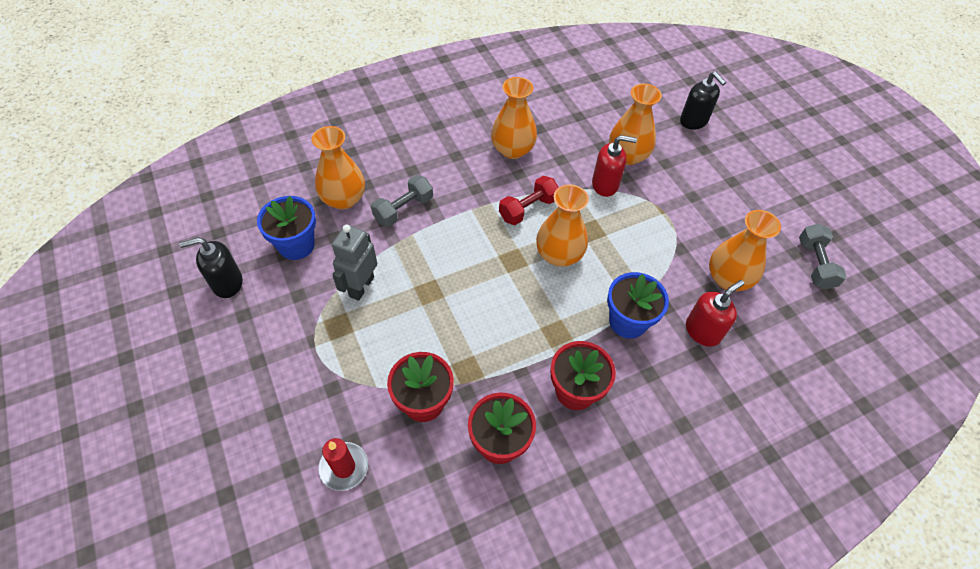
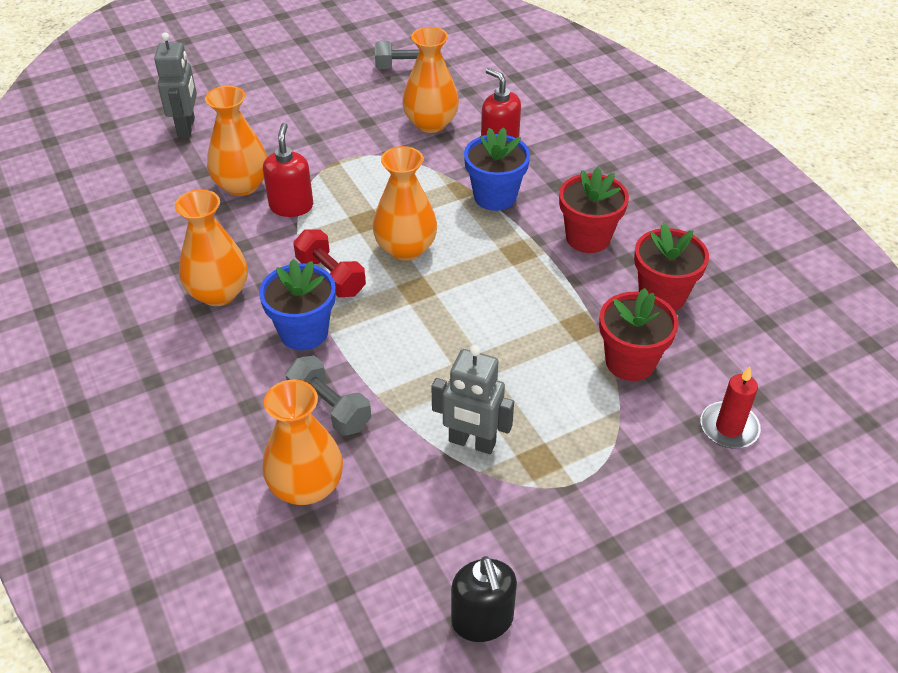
camera: 90 degrees left, 10 degrees down
(296, 245) = (402, 536): blue flower pot -> blue flower pot (304, 332)
(693, 121) = (187, 127): black soap dispenser -> grey robot

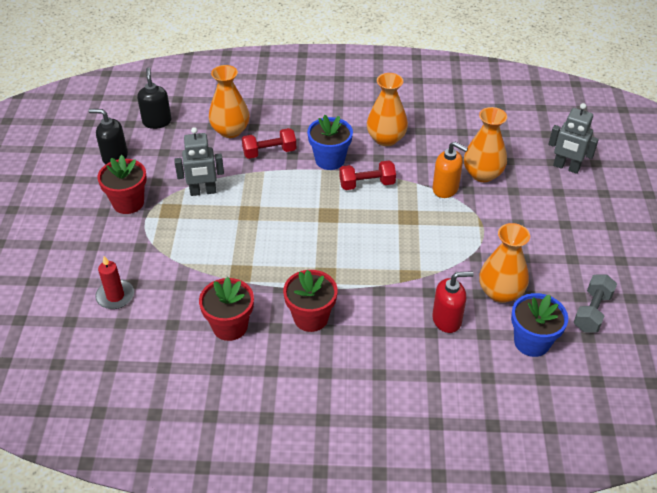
camera: 120 degrees right, 0 degrees up
(291, 206) = (445, 189): red soap dispenser -> orange soap dispenser
(329, 408) = (269, 152): grey dumbbell -> red dumbbell
(346, 616) = (157, 121): none -> black soap dispenser
(405, 248) = (368, 224): orange vase -> none
(472, 442) = (203, 192): grey robot -> grey robot turned 150 degrees counterclockwise
(495, 197) = (388, 289): blue flower pot -> blue flower pot (532, 342)
(630, 362) = (195, 280): red flower pot -> red flower pot (128, 203)

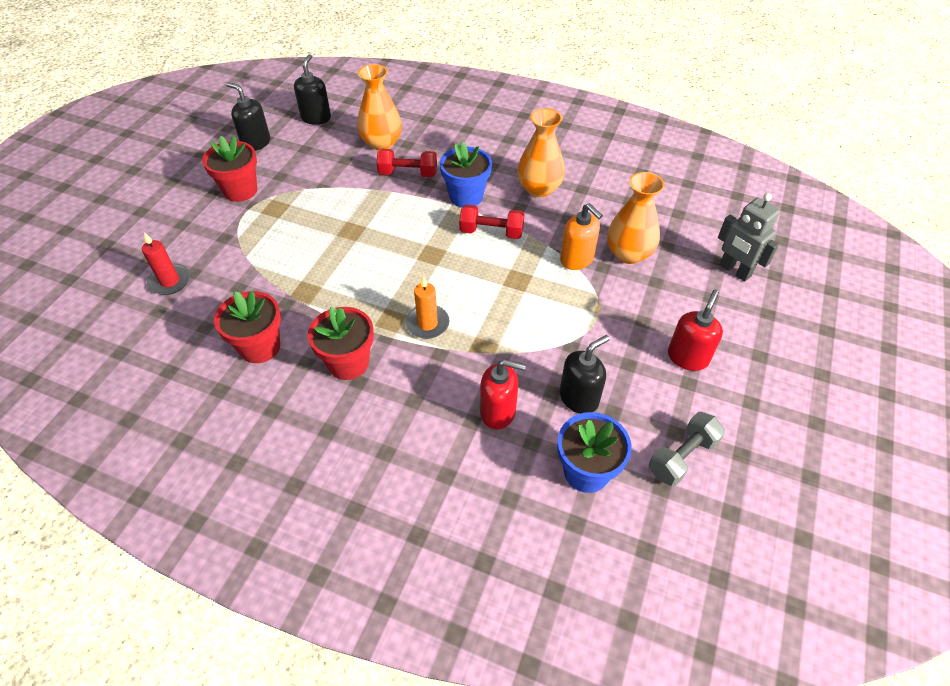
camera: 20 degrees right, 5 degrees up
(203, 192) = (318, 197): grey robot -> none
(356, 270) = (427, 323): none -> orange candle
(500, 292) = (579, 398): orange vase -> black soap dispenser
(563, 240) = (687, 357): none -> red soap dispenser

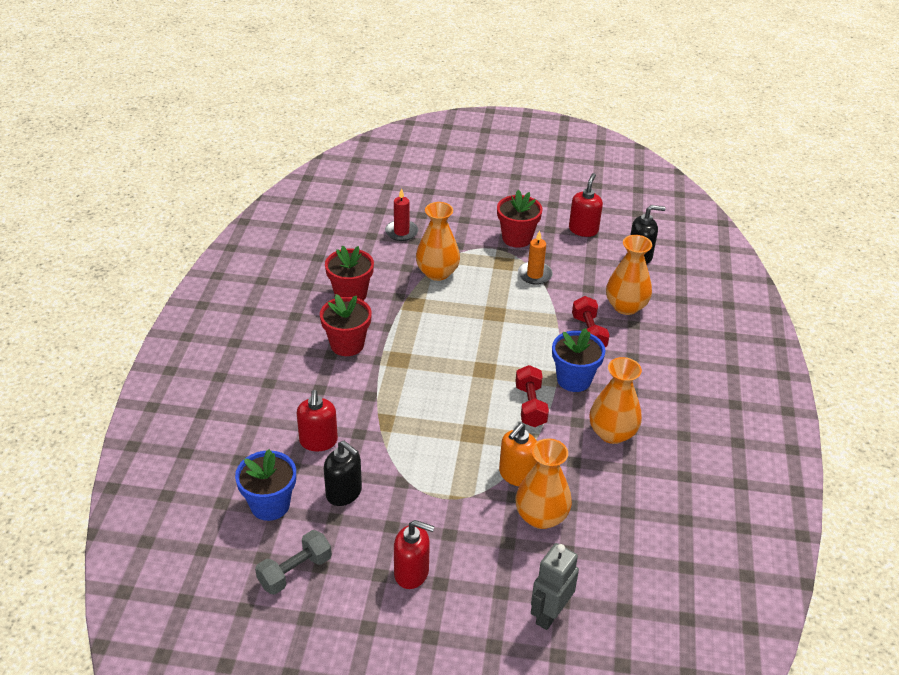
camera: 75 degrees right, 10 degrees down
(256, 143) = (583, 230): black soap dispenser -> red soap dispenser
(262, 263) = (437, 273): none -> orange vase
(427, 323) = (401, 382): orange candle -> orange candle (534, 275)
(682, 457) = (295, 571): grey dumbbell -> grey dumbbell turned 75 degrees counterclockwise

